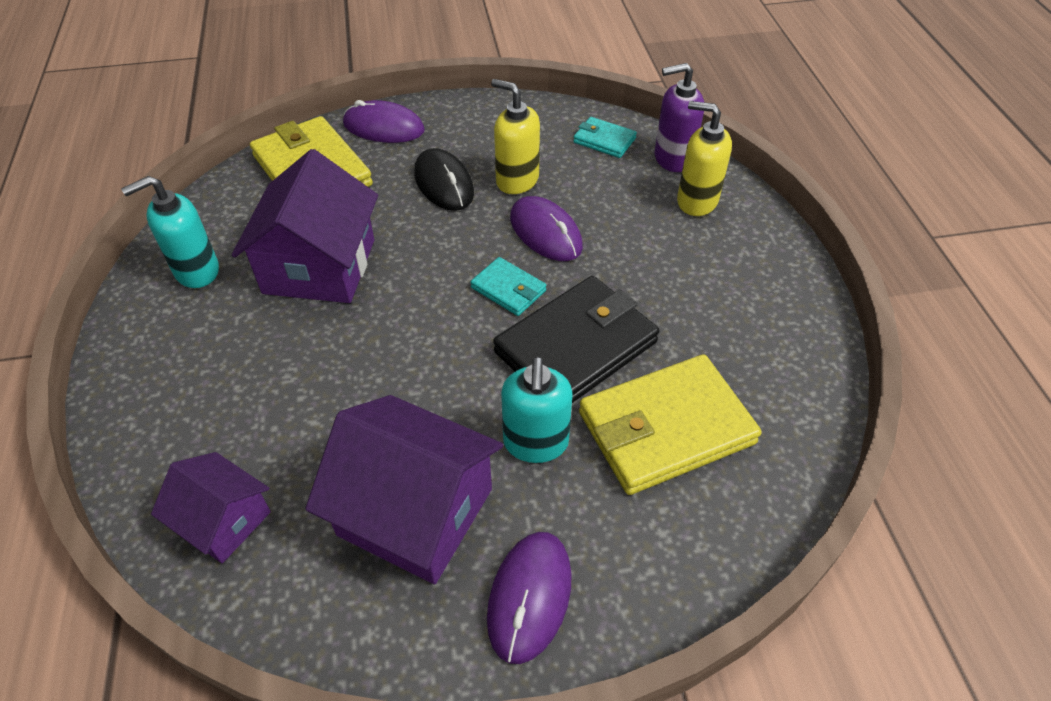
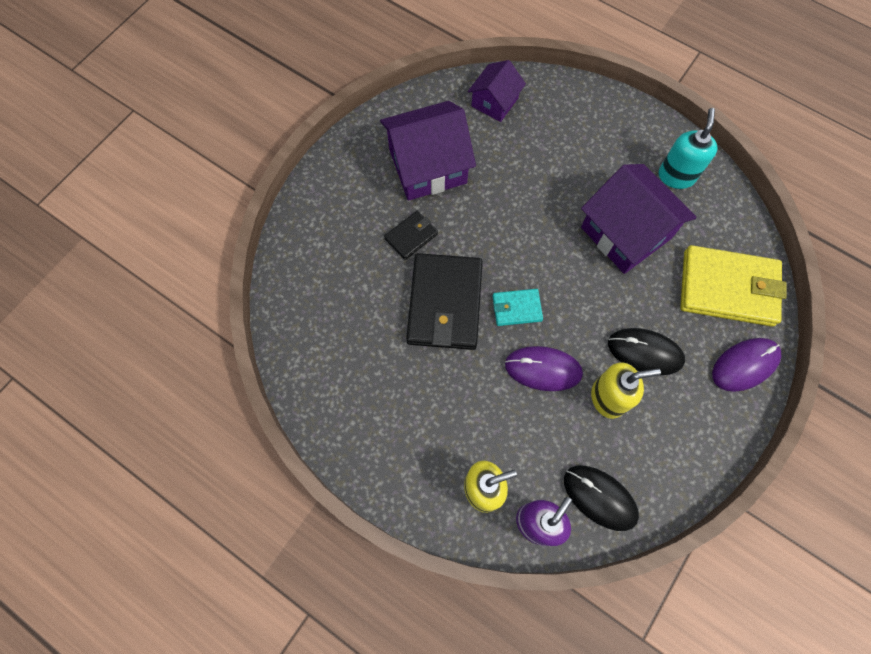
camera: 135 degrees right, 20 degrees up
(224, 521) = (494, 102): purple house -> purple house turned 45 degrees counterclockwise
(529, 597) = (349, 175): purple mouse -> none
(535, 443) = (411, 236): turquoise soap dispenser -> black wallet
(604, 140) = (600, 497): turquoise wallet -> black mouse
(666, 428) = (359, 296): yellow wallet -> none

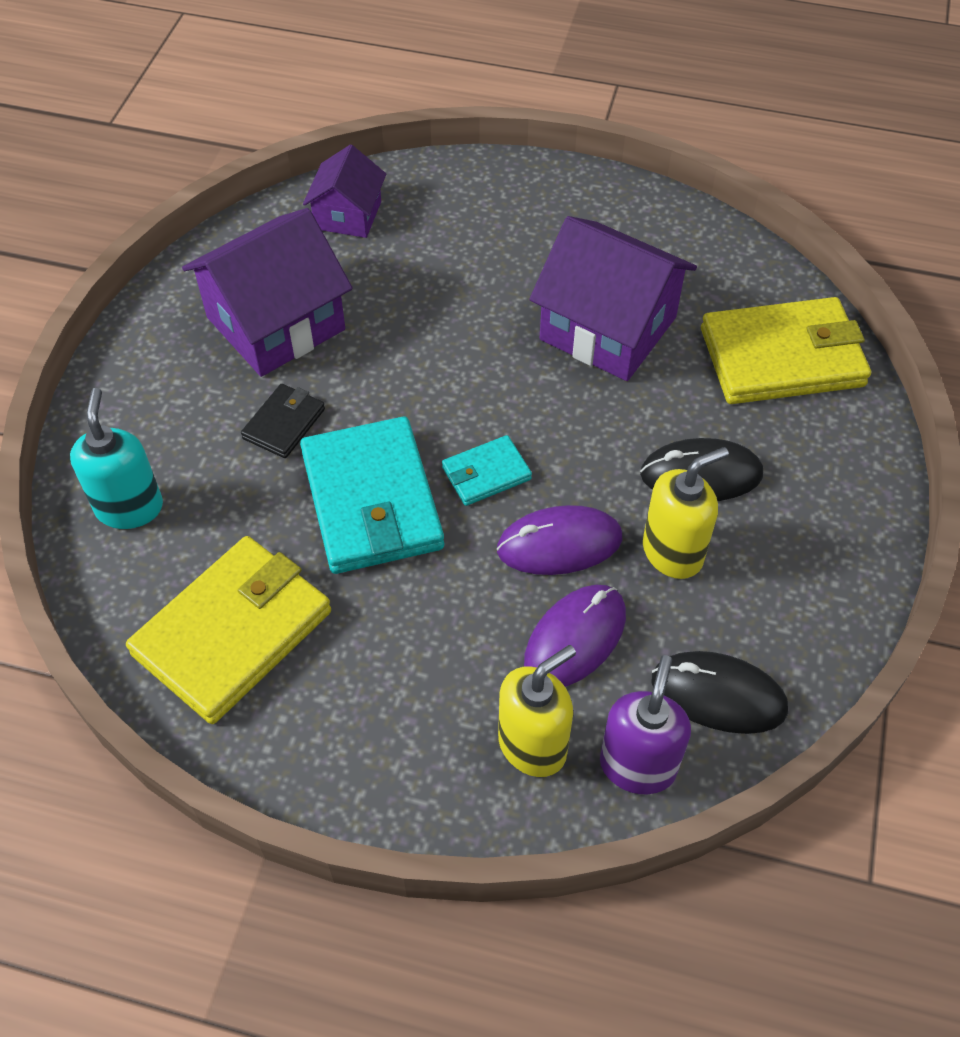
camera: 20 degrees left, 15 degrees down
(342, 361) = (232, 632): none -> yellow wallet
(445, 303) = (372, 500): black wallet -> turquoise wallet
(676, 176) = (649, 238): turquoise soap dispenser -> turquoise soap dispenser (129, 507)
(745, 365) = (849, 447): purple mouse -> purple mouse (575, 638)

